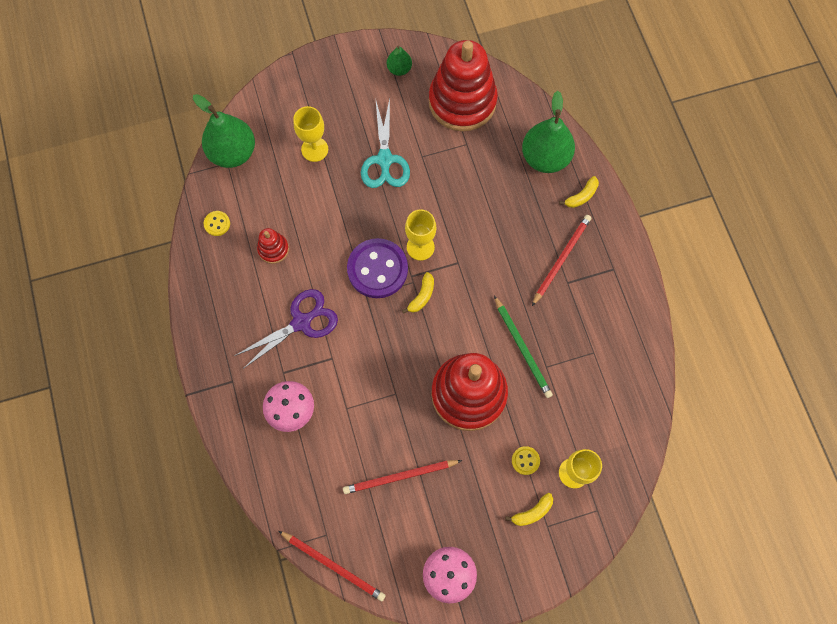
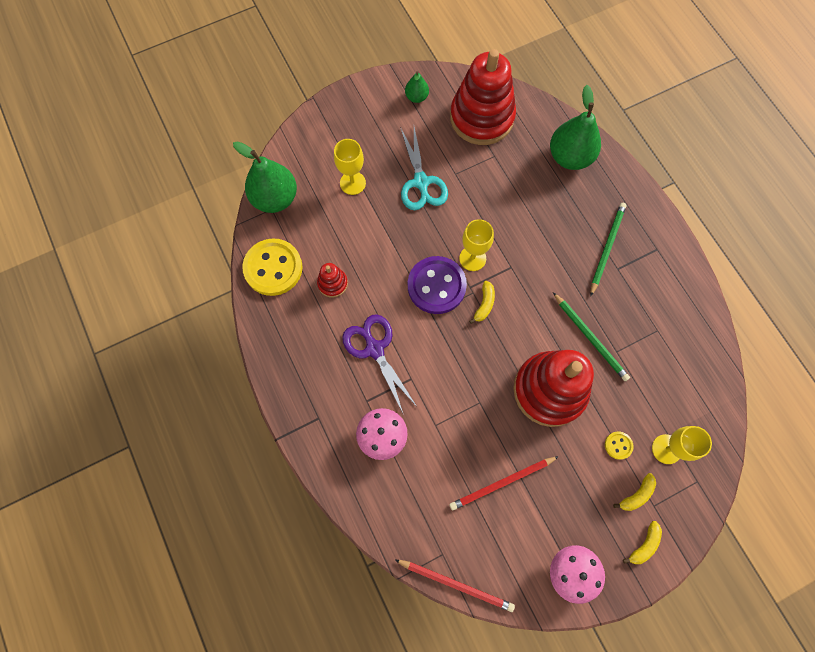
camera: 10 degrees left, 0 degrees up
(217, 224) = (273, 268): yellow button -> yellow button, size x2.30
(302, 322) = (374, 349): purple scissors -> purple scissors turned 75 degrees counterclockwise
(561, 259) = (607, 248): red pencil -> green pencil
(581, 196) = (611, 187): yellow banana -> yellow banana (644, 545)

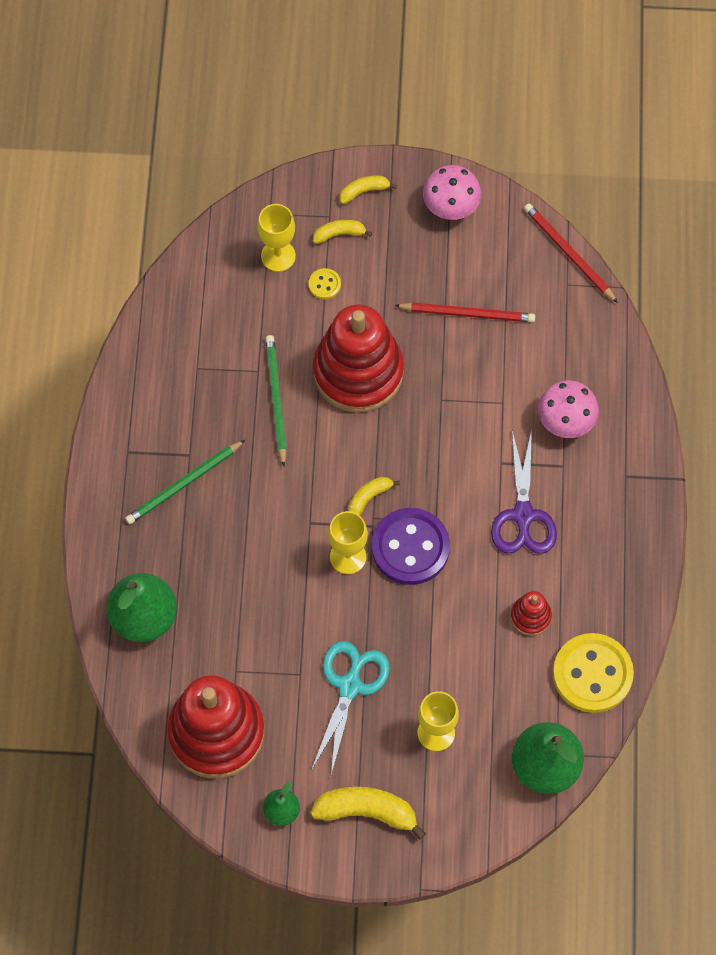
camera: 150 degrees left, 5 degrees down
(367, 121) = (367, 811): none -> yellow banana

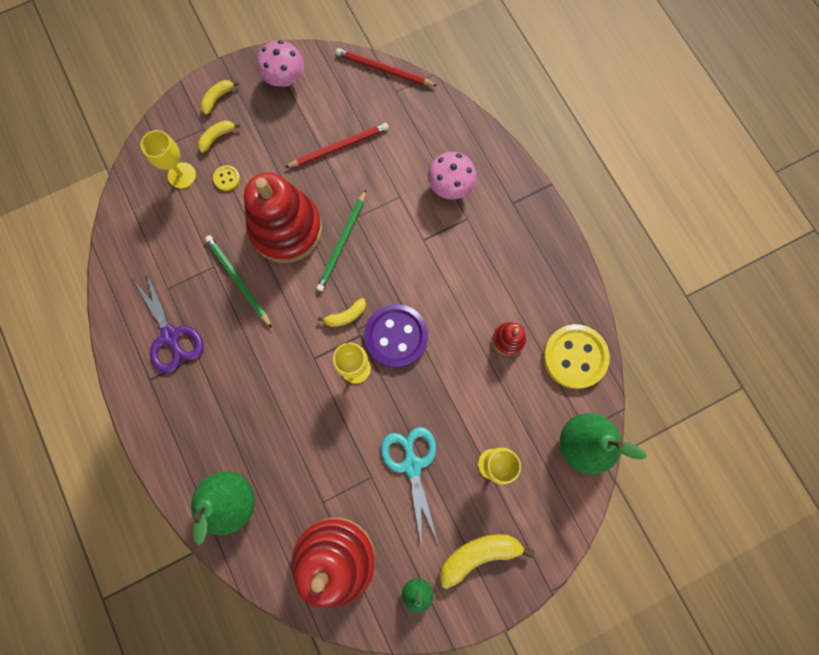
camera: 30 degrees left, 10 degrees up
(183, 484) = (205, 381): green pencil -> green pencil (342, 242)
(369, 497) = (346, 316): yellow banana -> yellow banana turned 135 degrees counterclockwise
(523, 516) = (460, 269): purple scissors -> purple scissors (171, 336)

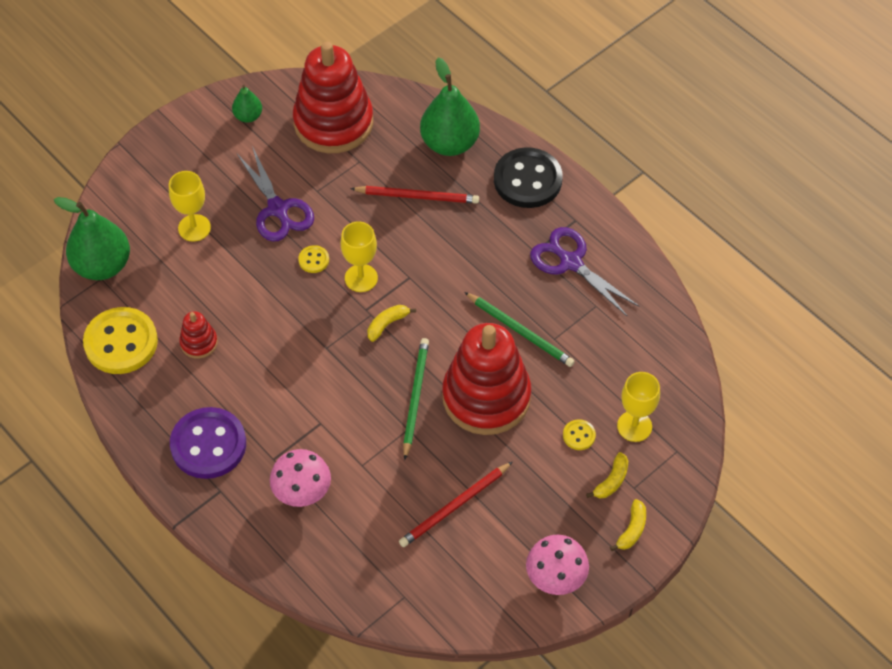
camera: 165 degrees right, 20 degrees down
(174, 436) = (527, 180): none -> black button
(384, 69) = (428, 623): red pencil -> red pencil (417, 196)
(392, 398) = (314, 260): none -> yellow button
(396, 336) = (325, 317): purple button -> purple button (208, 445)
(412, 464) = (278, 209): turquoise scissors -> purple scissors
(479, 554) = (194, 155): yellow banana -> none

